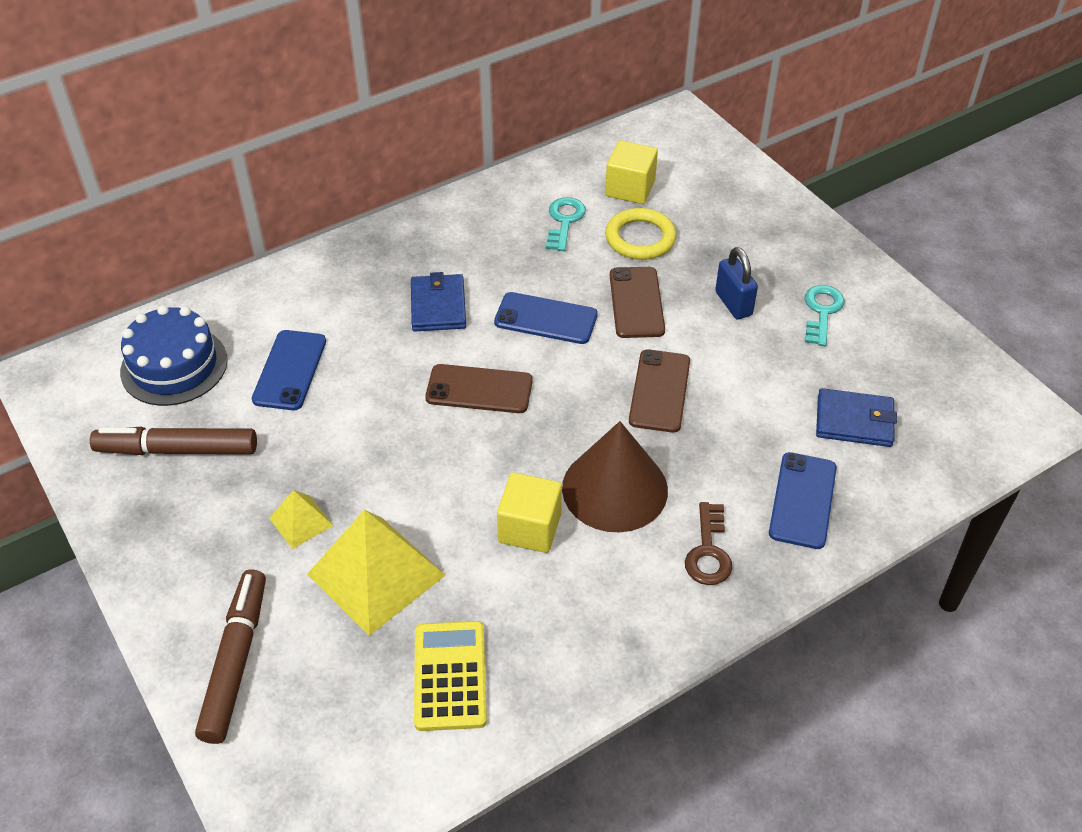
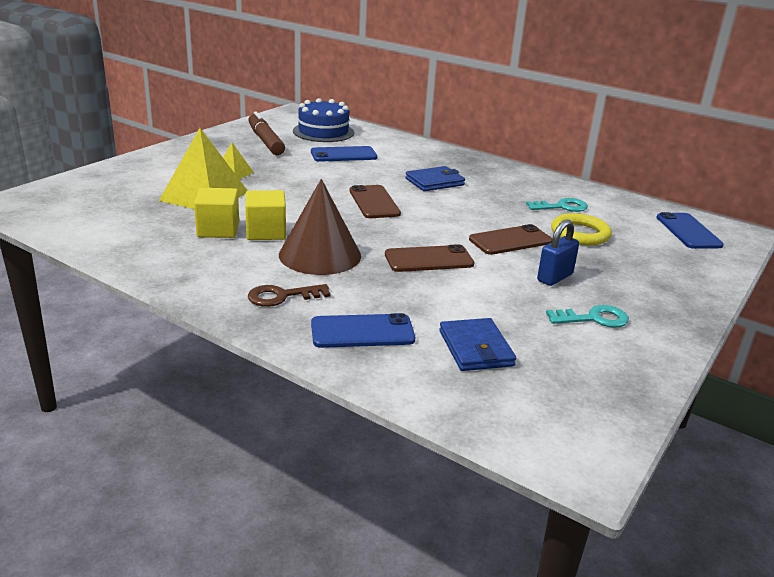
camera: 65 degrees right, 20 degrees down
(236, 661) = (129, 173): brown marker -> none
(450, 676) = (135, 225): yellow calculator -> none
(546, 318) = (459, 213): blue phone -> blue phone (688, 231)
(630, 188) = (628, 224): yellow cube -> yellow cube (218, 230)

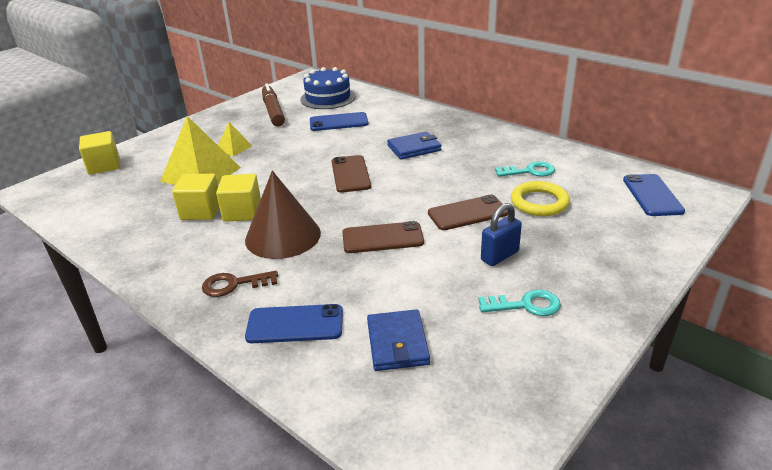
camera: 10 degrees right, 5 degrees up
(84, 183) = (104, 166): none -> yellow cube

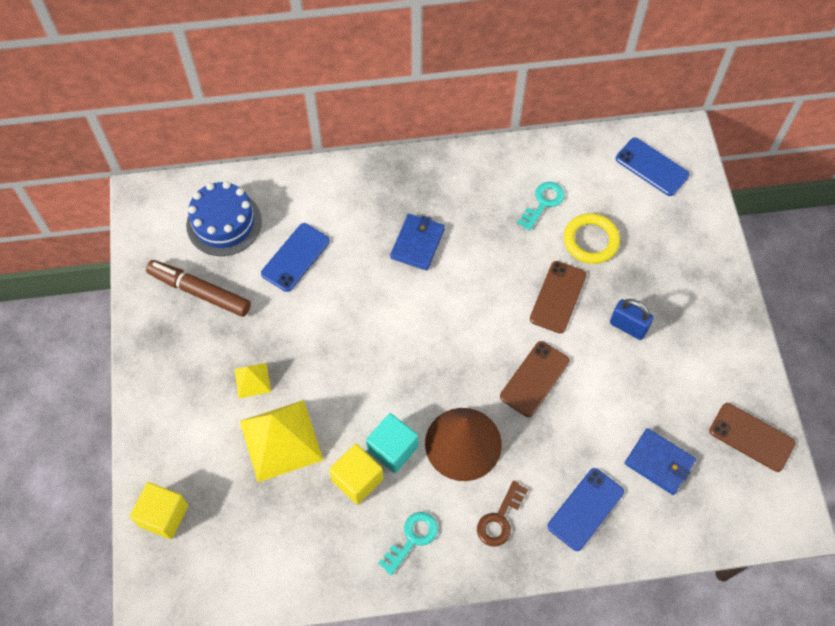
camera: 50 degrees left, 30 degrees up
(242, 212) = (392, 449): yellow cube -> turquoise cube
(350, 174) = (412, 325): brown phone -> brown phone (751, 437)
(499, 256) = (628, 327): blue padlock -> blue padlock turned 60 degrees counterclockwise
(525, 305) = (690, 361): turquoise key -> turquoise key (412, 539)

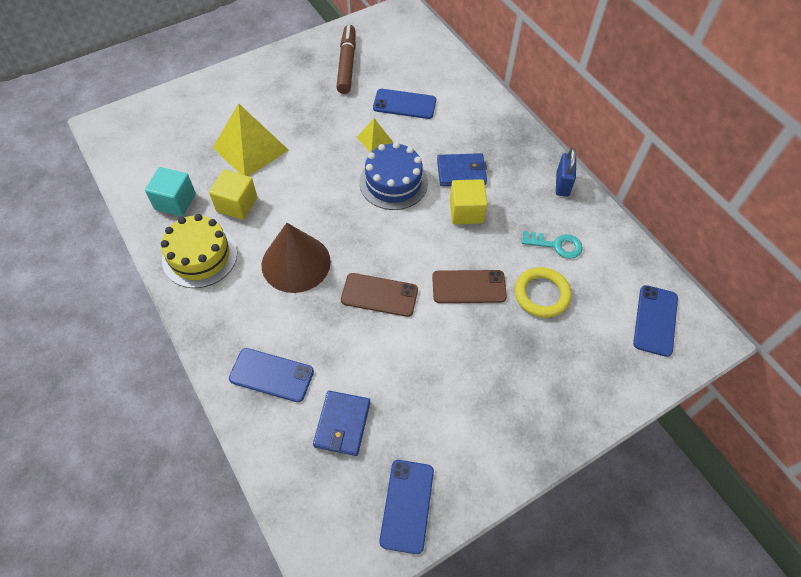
camera: 65 degrees right, 5 degrees down
(163, 515) = (168, 107): yellow cube -> yellow cube (466, 211)
(224, 223) = (409, 57): blue cake -> blue cake (393, 182)
(252, 380) = (291, 116): yellow pyramid -> yellow pyramid (374, 139)
(392, 449) = (271, 218): turquoise cube -> turquoise cube (175, 202)
(412, 539) = (200, 256): turquoise key -> yellow cake
(500, 519) = (238, 311): brown key -> none
(628, 327) = (470, 353): blue padlock -> blue padlock (562, 184)
(751, 437) = (407, 505): brown phone -> blue phone

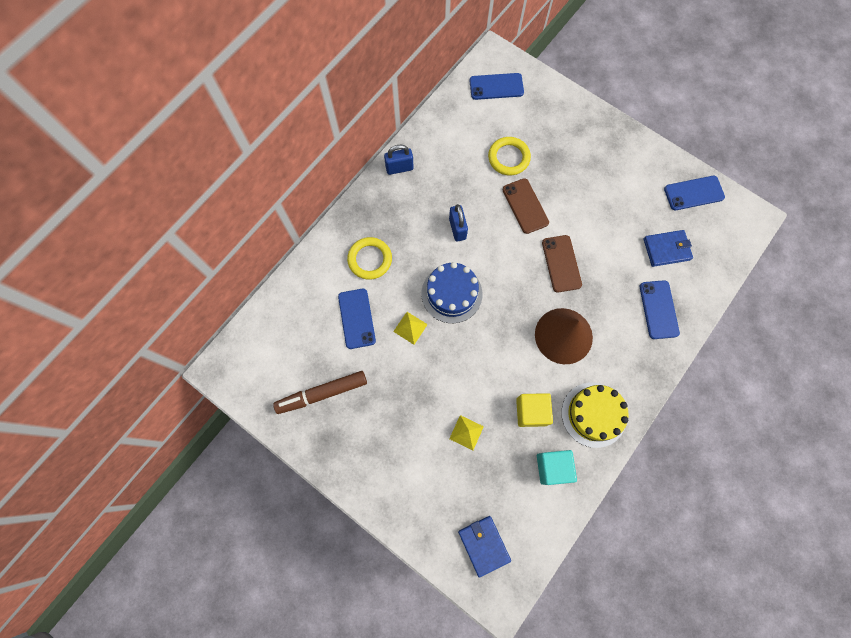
camera: 110 degrees left, 15 degrees up
(251, 148) = (466, 432): yellow pyramid -> yellow pyramid, size x0.49
(461, 172) = (417, 245): blue wallet -> blue wallet (483, 545)
(462, 130) = (370, 259): none -> yellow ring
(466, 211) = (457, 229): yellow cube -> blue padlock
(556, 245) = (461, 159): turquoise key -> none

